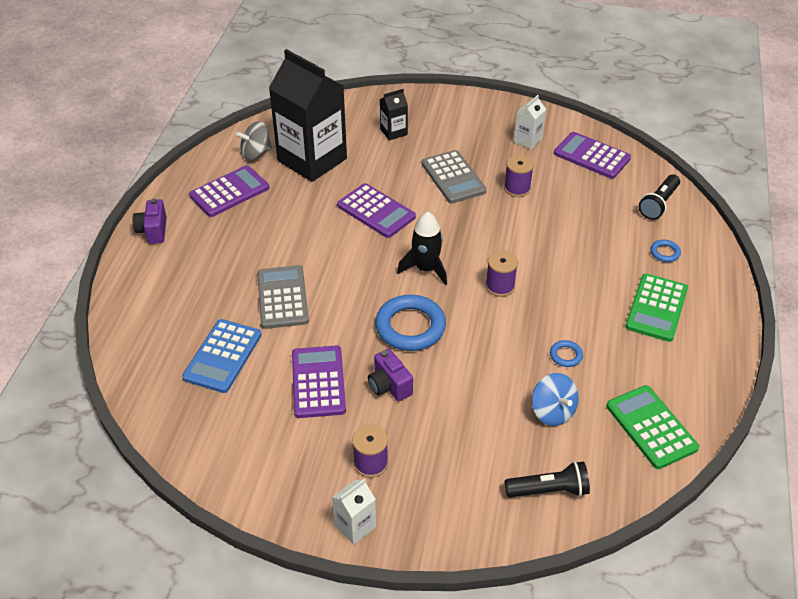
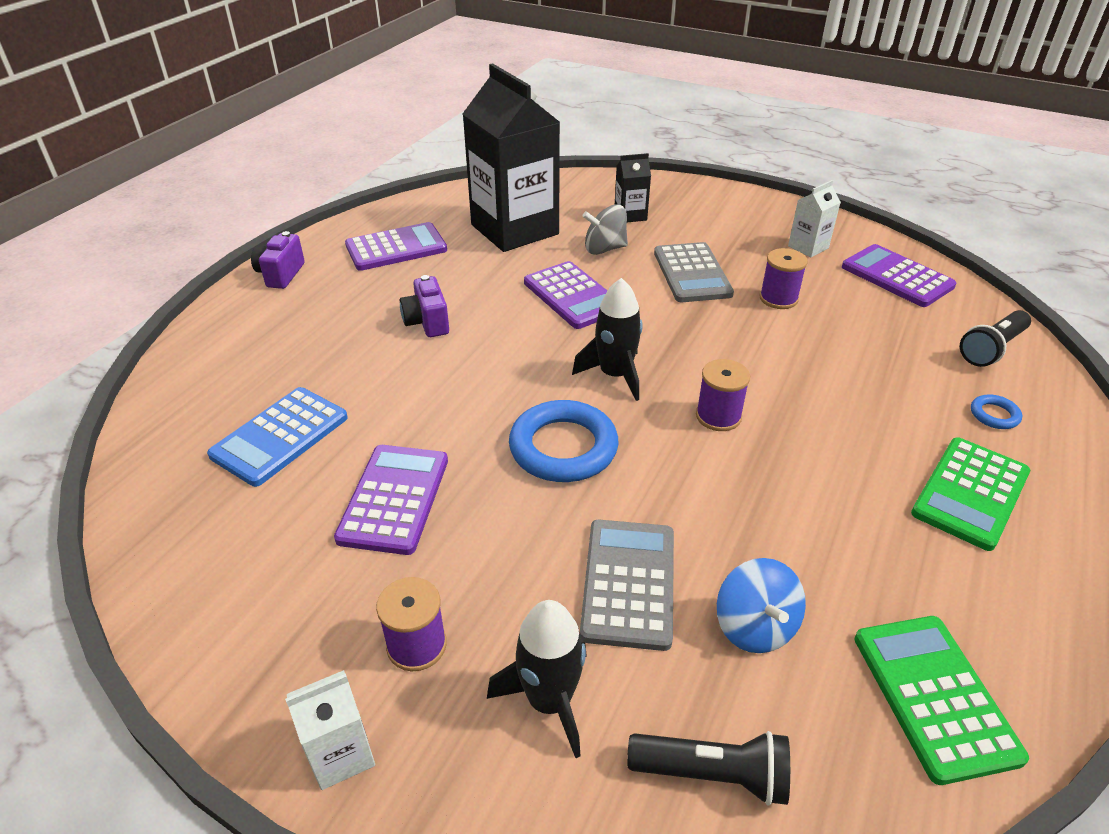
camera: 15 degrees right, 5 degrees down
(256, 153) = (449, 214): grey spinning top -> grey spinning top (604, 249)
(282, 297) = (400, 376): grey calculator -> grey calculator (629, 583)
(389, 386) = (498, 527): purple camera -> purple camera (427, 322)
(455, 475) = (549, 701): none -> black rocket
(566, 355) = (799, 537): blue ring -> none

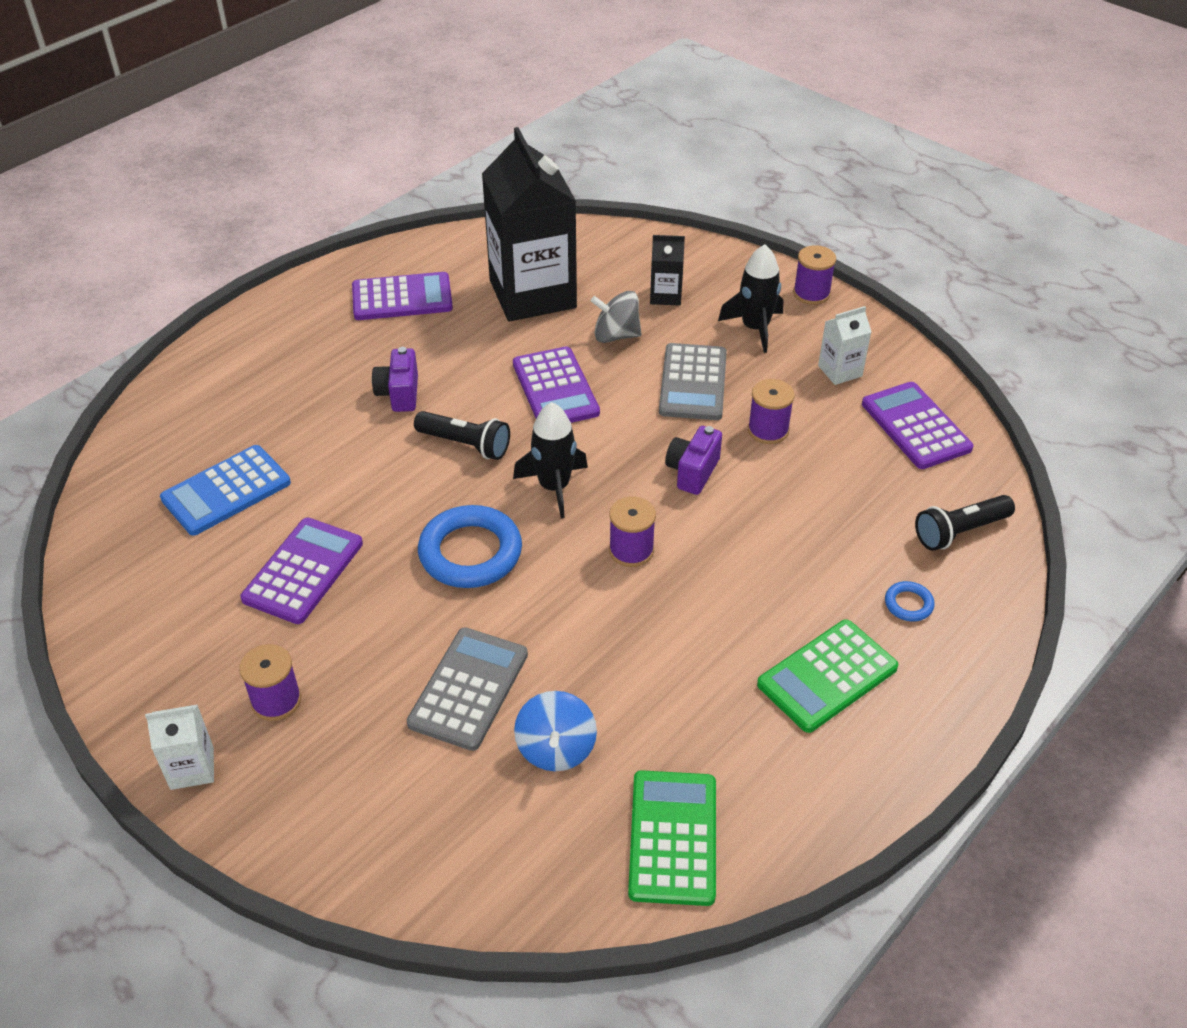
camera: 15 degrees right, 5 degrees up
(281, 275) = (279, 312): purple camera -> purple camera (692, 472)
(549, 701) = (361, 767): black rocket -> black rocket (755, 328)
(712, 774) = (460, 849): black flashlight -> black flashlight (465, 444)
(748, 198) = (811, 293): none -> purple spool

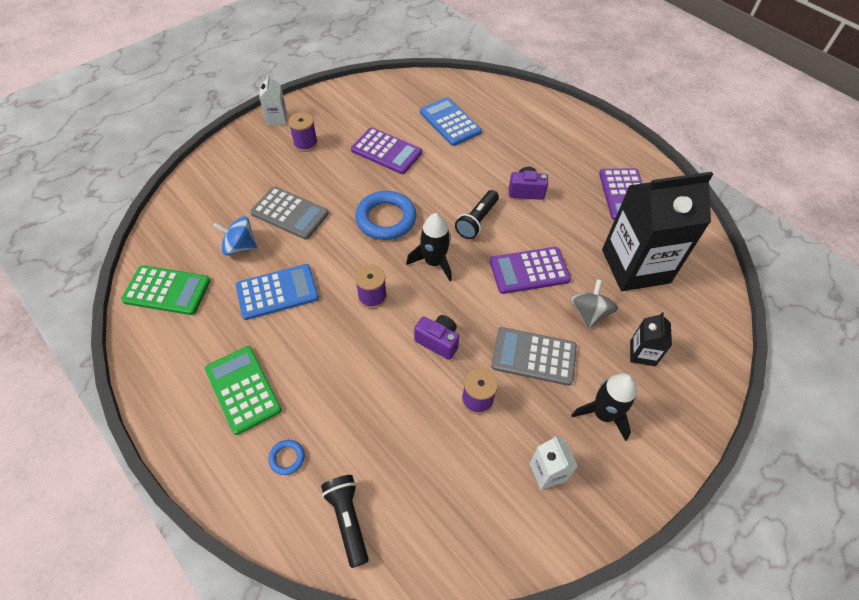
camera: 95 degrees right, 10 degrees up
(645, 671) = (277, 292): none -> blue calculator
(811, 293) = (657, 473): purple spool -> none
(916, 426) = (473, 520): purple calculator -> none

